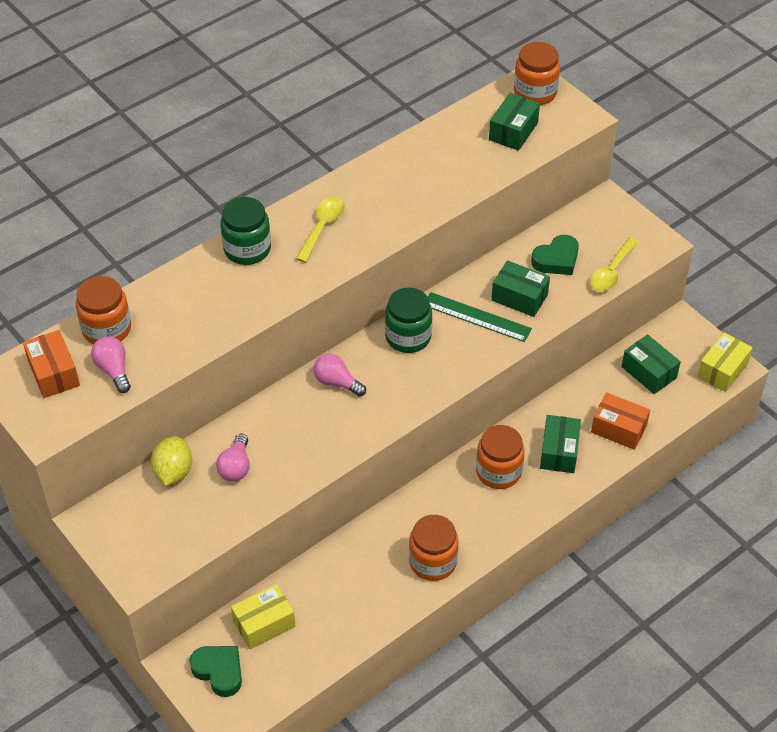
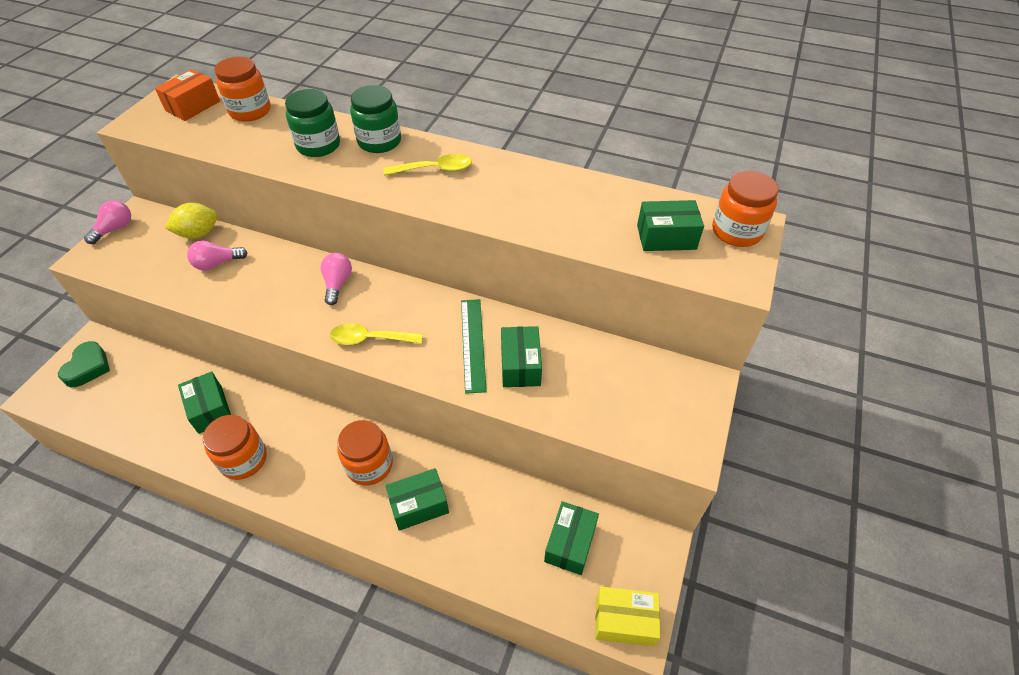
camera: 60 degrees right, 0 degrees up
(113, 370) = (208, 129): pink light bulb -> pink light bulb (115, 229)
(264, 623) = (142, 374): yellow box -> none
(354, 574) = (210, 409): none -> green box
(408, 337) = (417, 307): green jar -> green jar (318, 145)
(556, 260) = (592, 374): green heart -> none
(611, 272) = (612, 427): yellow spoon -> yellow spoon (370, 339)
(618, 429) = (477, 547): orange box -> none

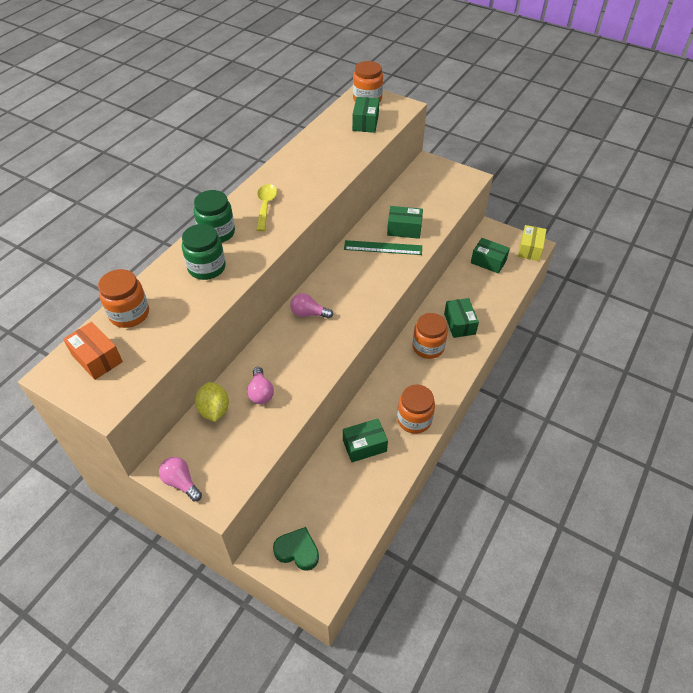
camera: 80 degrees left, 0 degrees up
(370, 339) = (368, 297): yellow spoon -> none

